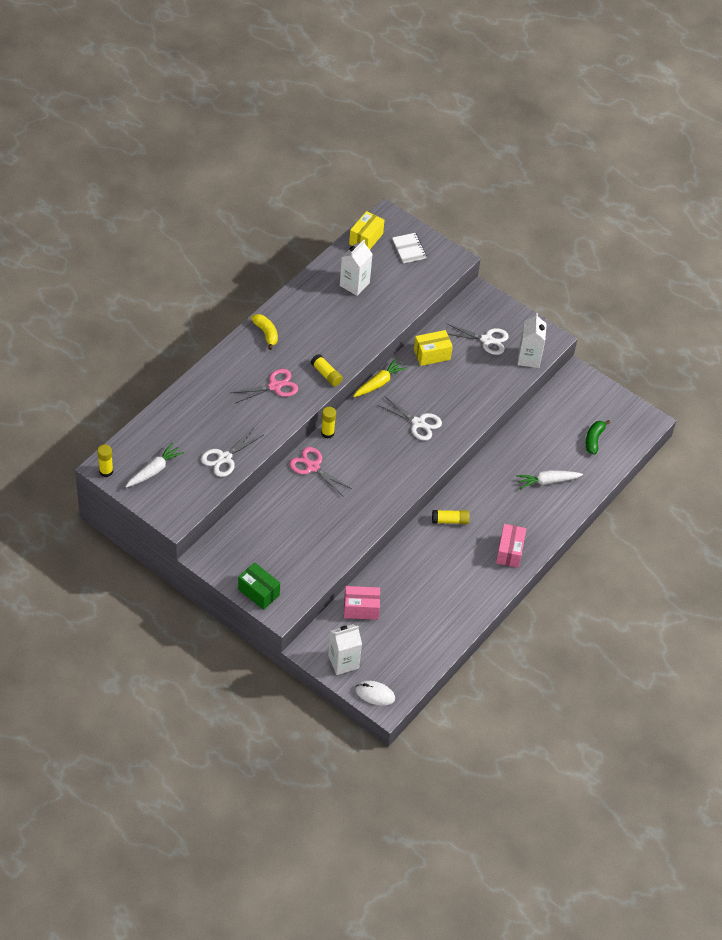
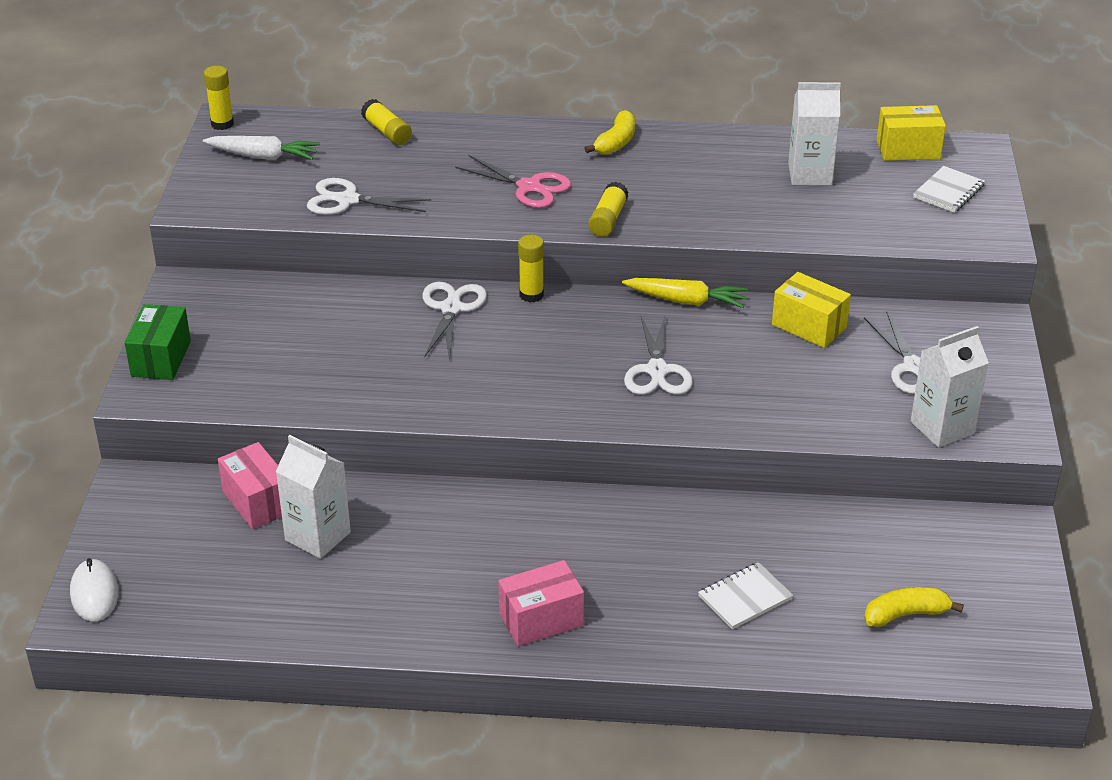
camera: 60 degrees right, 15 degrees down
(313, 467) = (451, 309): pink scissors -> white scissors
(343, 662) = (134, 529): white carton -> white carton (317, 536)
(450, 520) = (533, 519): yellow glue stick -> yellow glue stick (387, 132)
(547, 481) = (745, 598): white carrot -> white notebook
(594, 439) = (905, 615): green banana -> yellow banana

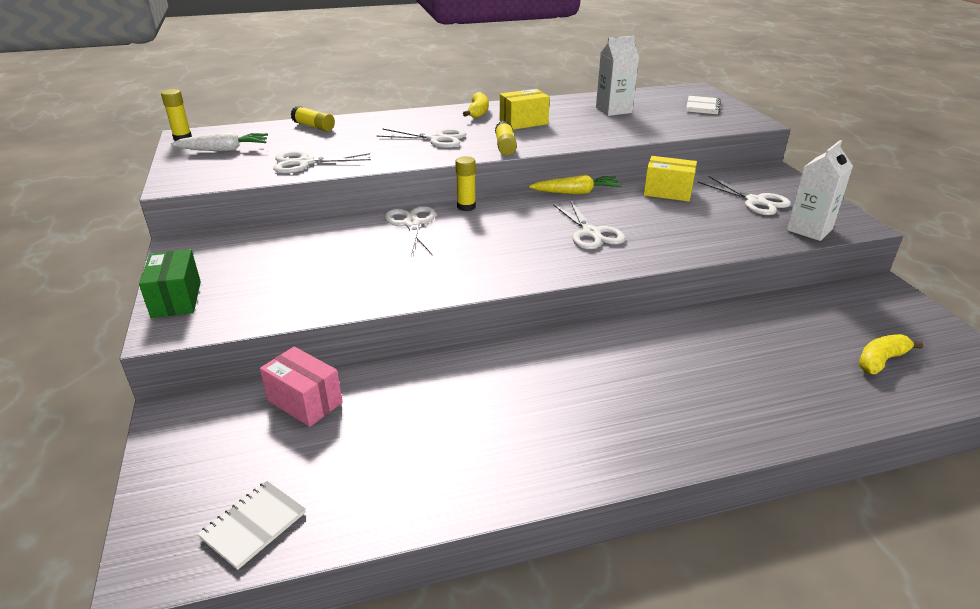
camera: 20 degrees left, 5 degrees down
(94, 593) = (160, 534): white mouse -> none
(317, 536) = (375, 418): white carton -> none
(529, 187) = (436, 139): pink scissors -> white scissors
(541, 619) = (618, 439): pink box -> none
(745, 598) = (760, 378): white notebook -> white notebook (253, 525)
(908, 149) = (658, 93): yellow box -> yellow box (523, 122)

